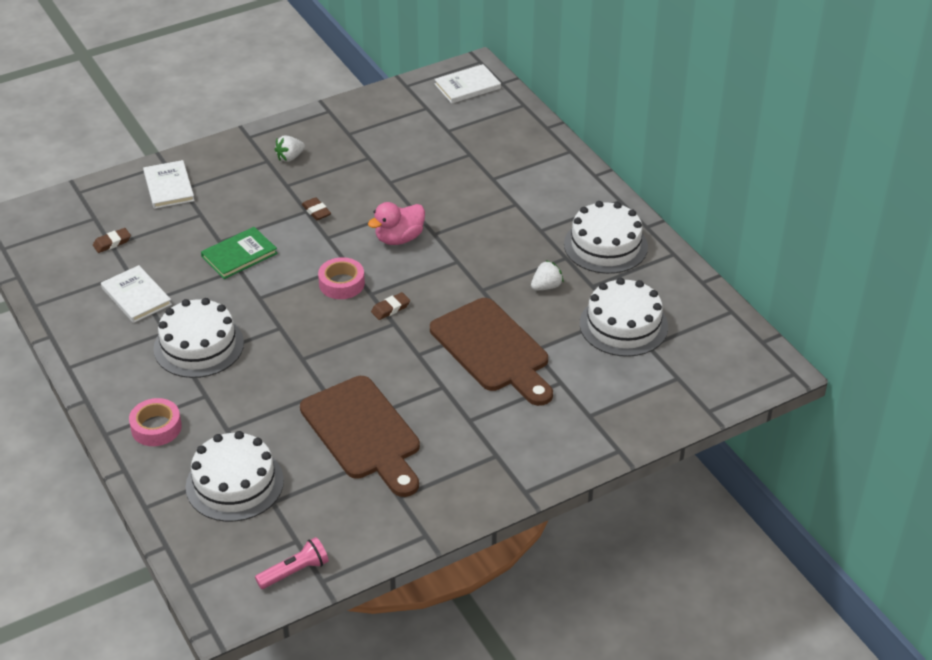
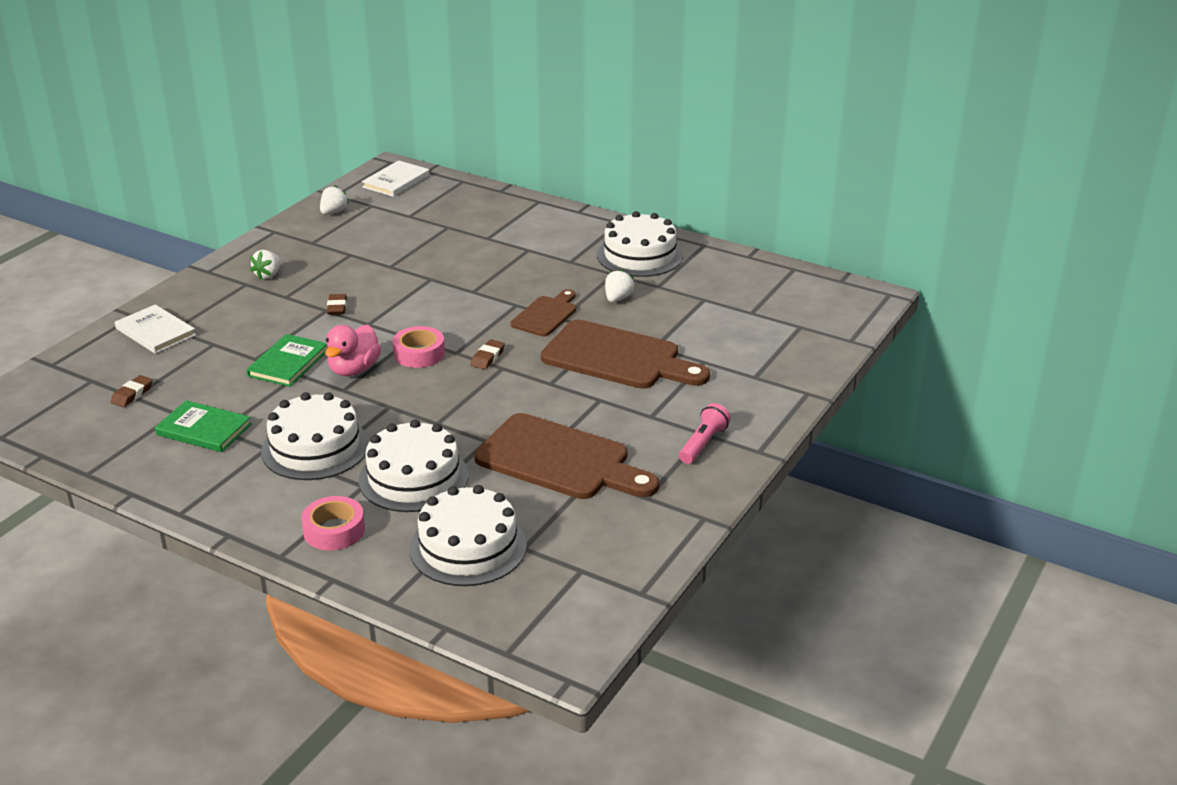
camera: 30 degrees left, 10 degrees down
(136, 296) = (204, 429): white book -> green book
(294, 572) = (606, 596): pink flashlight -> pink flashlight (703, 444)
(316, 211) = (337, 307): brown eraser -> brown eraser turned 60 degrees clockwise
(390, 105) = (333, 212): none -> white strawberry
(399, 238) = (442, 304): pink duck -> pink duck (354, 369)
(472, 281) = (546, 315): none -> brown cutting board
(623, 325) = (715, 305): white cake -> white cake (413, 478)

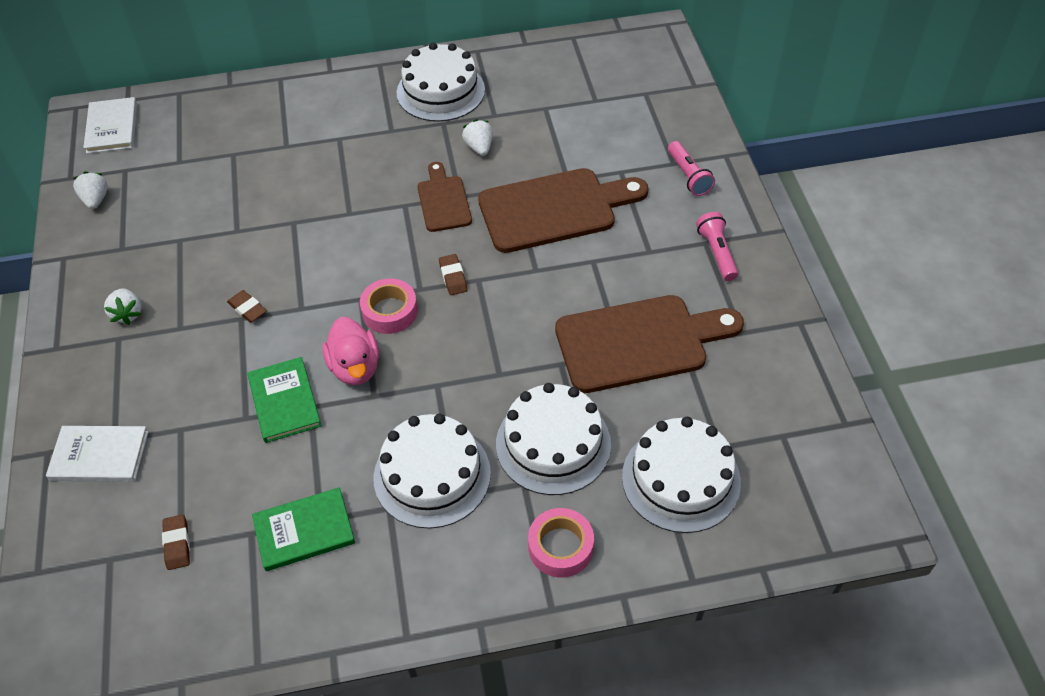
camera: 40 degrees left, 20 degrees up
(754, 389) = (688, 176): none -> pink flashlight

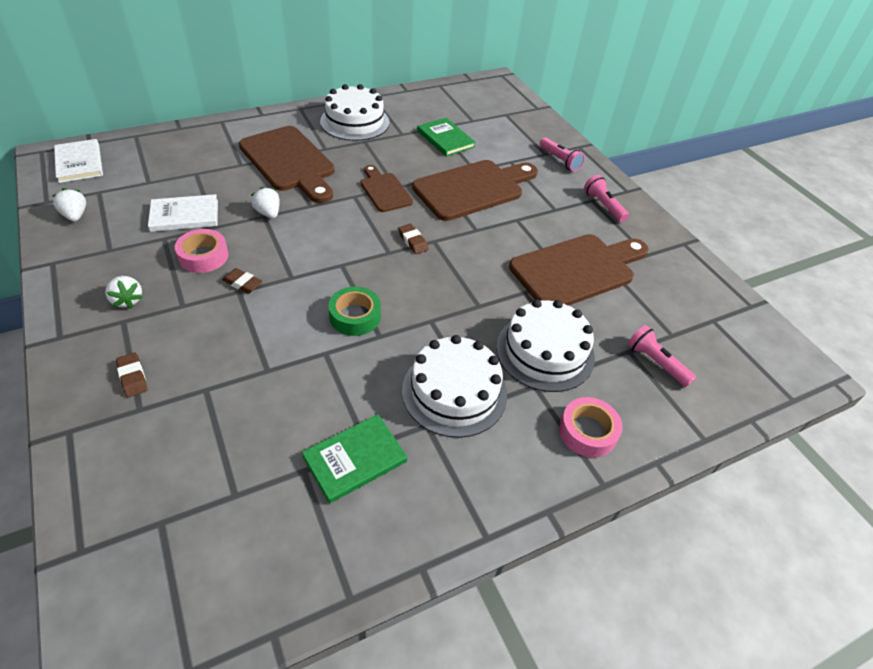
camera: 20 degrees left, 5 degrees down
(99, 456) = (127, 426): white book -> white book (184, 215)
(177, 544) = (230, 494): brown eraser -> brown eraser (133, 377)
(284, 401) = (300, 352): green book -> green book (445, 139)
(343, 147) = (289, 162): none -> brown cutting board
(355, 367) = (355, 316): pink duck -> green tape
(390, 311) = (370, 271): pink tape -> pink tape (203, 256)
(479, 147) = (398, 154): white strawberry -> white strawberry (268, 213)
(681, 479) = (656, 362): white cake -> pink flashlight

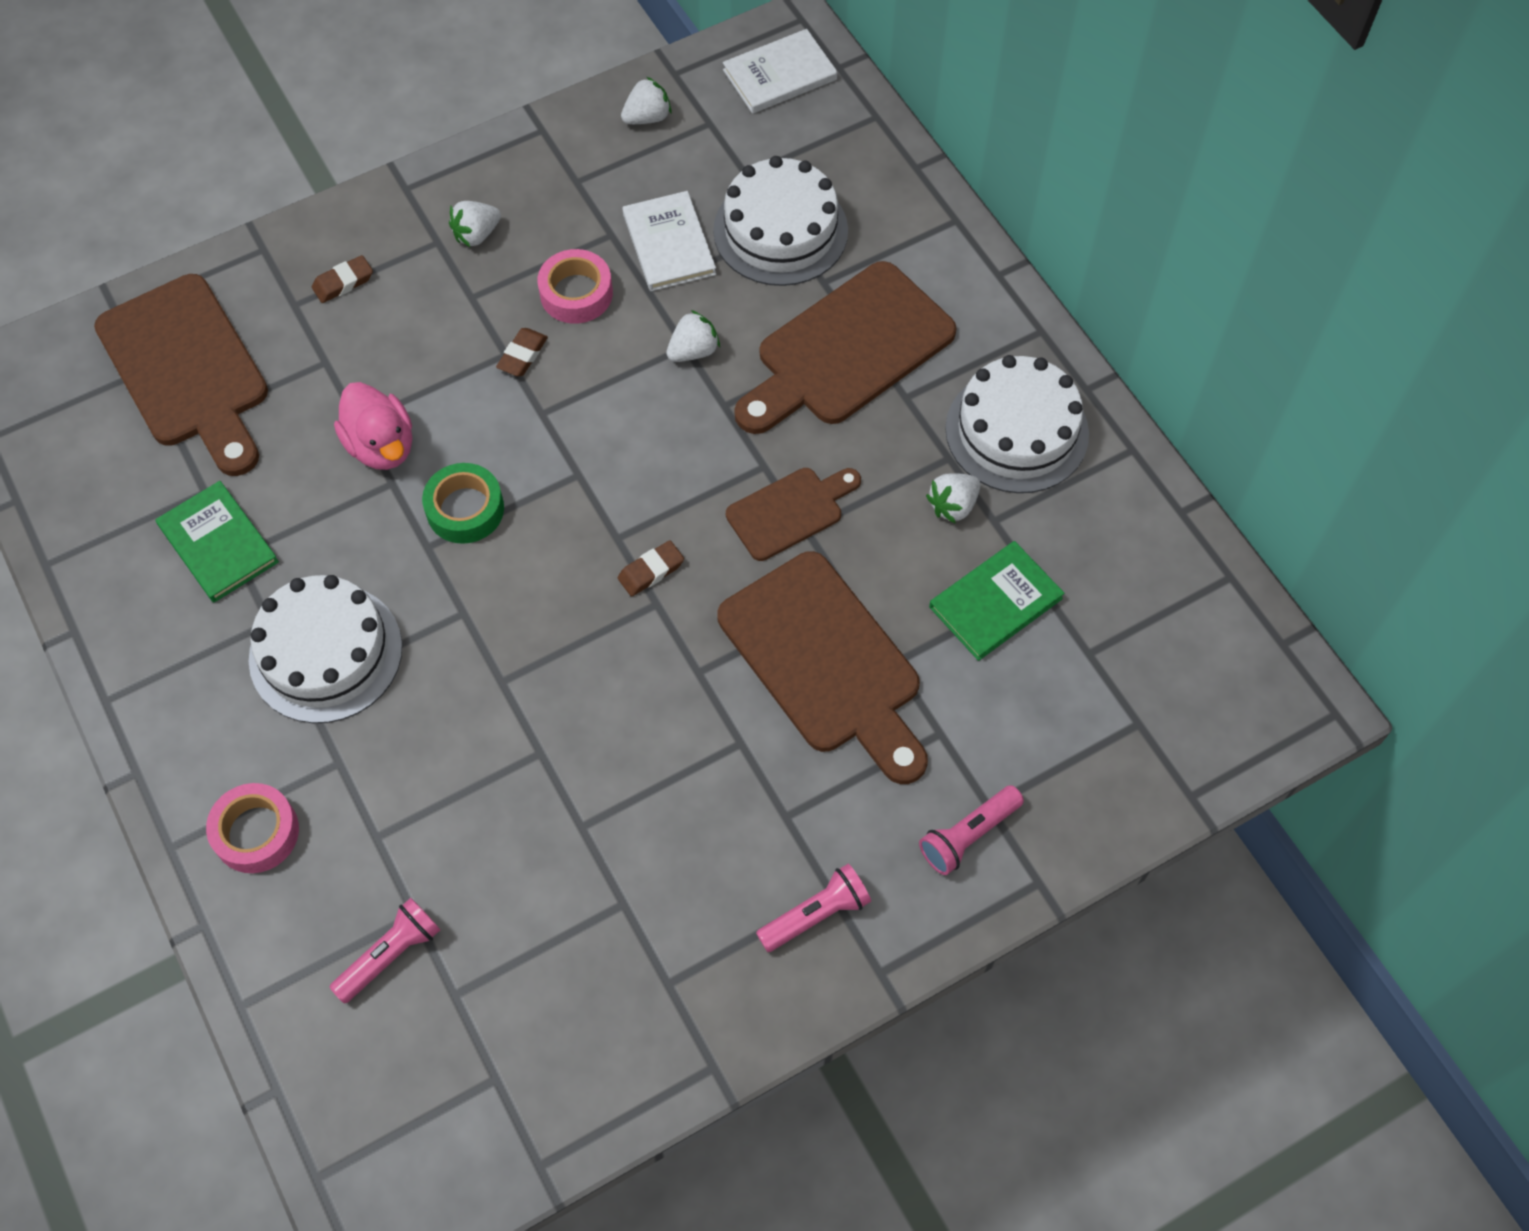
camera: 90 degrees right, 15 degrees up
(292, 357) = (381, 445): none -> pink duck
(391, 143) = (953, 505): none -> white strawberry
(545, 351) = (407, 780): white cake -> white cake (780, 230)
(577, 270) = (607, 845): brown cutting board -> brown cutting board (187, 369)

